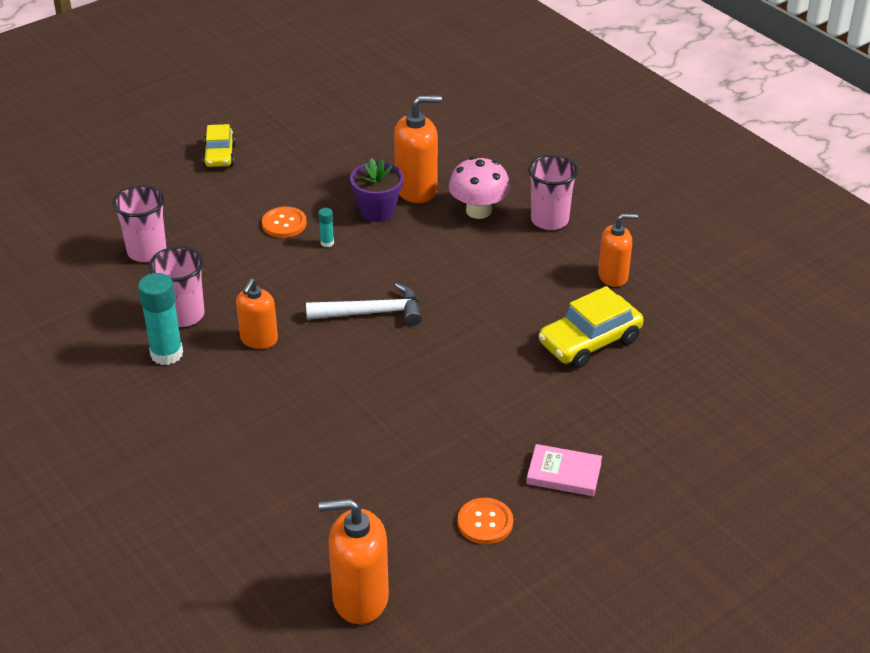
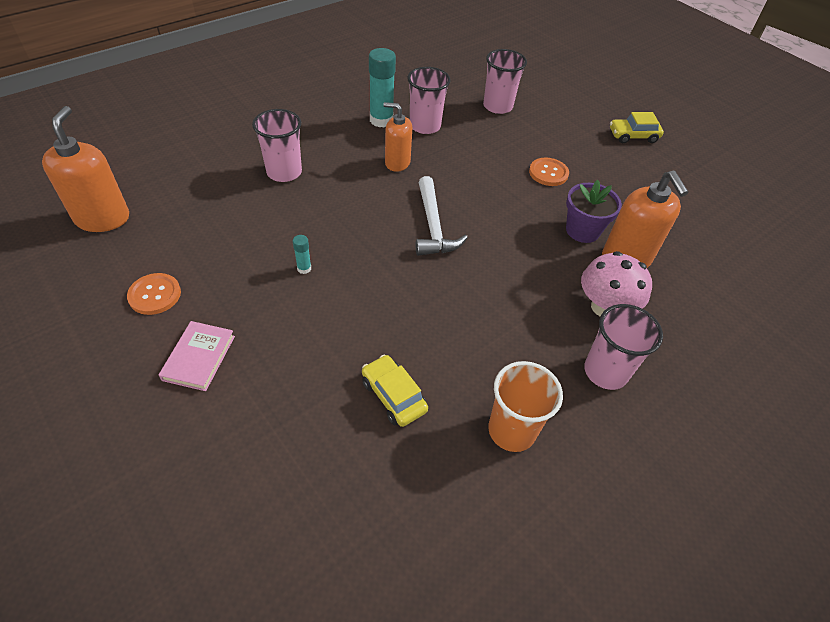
camera: 85 degrees right, 10 degrees up
(273, 438) = (284, 172): none -> pink cup
(327, 243) = (527, 198): turquoise glue stick -> turquoise glue stick (304, 268)
(589, 341) = (393, 396): yellow car -> yellow car, size x0.65
(613, 276) = (511, 430): orange soap dispenser -> orange cup

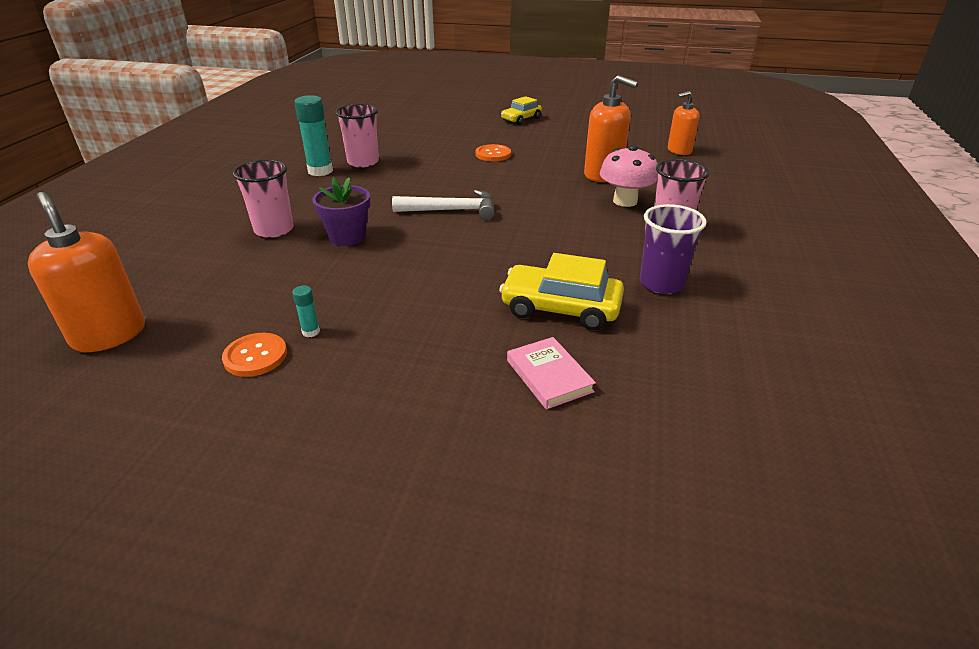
camera: 35 degrees left, 15 degrees down
(199, 358) = (365, 371): pink book -> pink book (549, 376)
(304, 268) = (381, 275): turquoise glue stick -> turquoise glue stick (311, 332)
(393, 396) = (560, 308): yellow car -> yellow car, size x1.54
(397, 163) = (370, 188): orange soap dispenser -> orange soap dispenser (679, 151)
(433, 226) = (452, 210): white hammer -> white hammer turned 45 degrees counterclockwise
(497, 106) = (405, 134): pink cup -> none
(511, 430) = (661, 283): orange cup -> purple cup
(582, 230) = (557, 172): purple flower pot -> purple flower pot (347, 236)

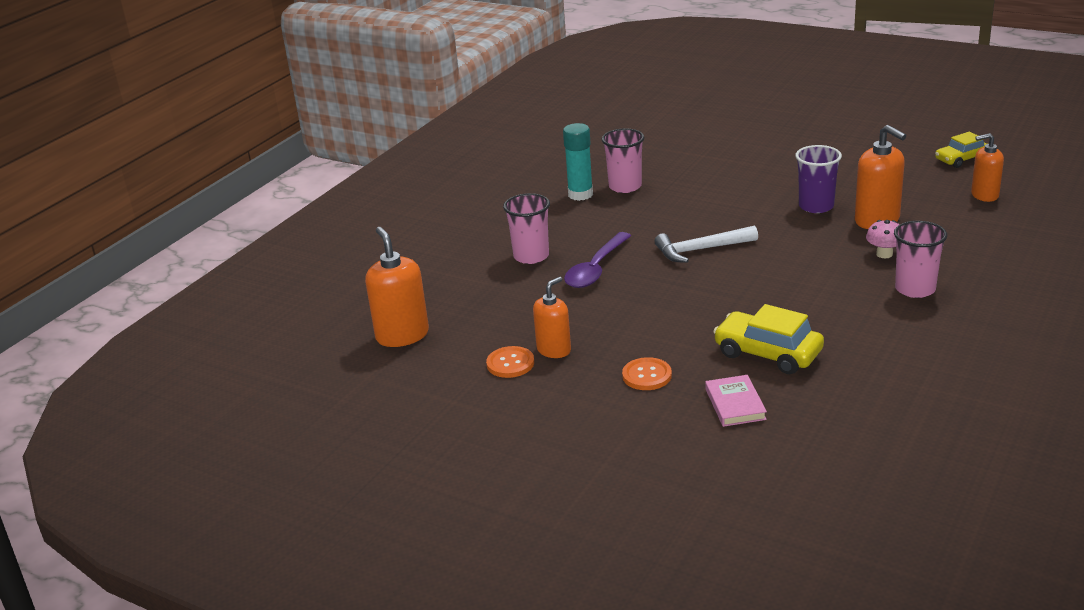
camera: 20 degrees right, 5 degrees down
(311, 332) = (554, 350): turquoise glue stick -> orange soap dispenser
(347, 236) = (596, 269): purple flower pot -> purple spoon
(452, 210) = (700, 250): white hammer -> white hammer turned 150 degrees clockwise
(493, 154) = (765, 186): orange button -> orange button (647, 375)
(521, 119) = (816, 138): yellow car -> yellow car (961, 159)
(625, 201) = (884, 254): pink mushroom -> pink mushroom, size x0.64
(661, 283) = (873, 341): purple cup -> purple cup (816, 206)

